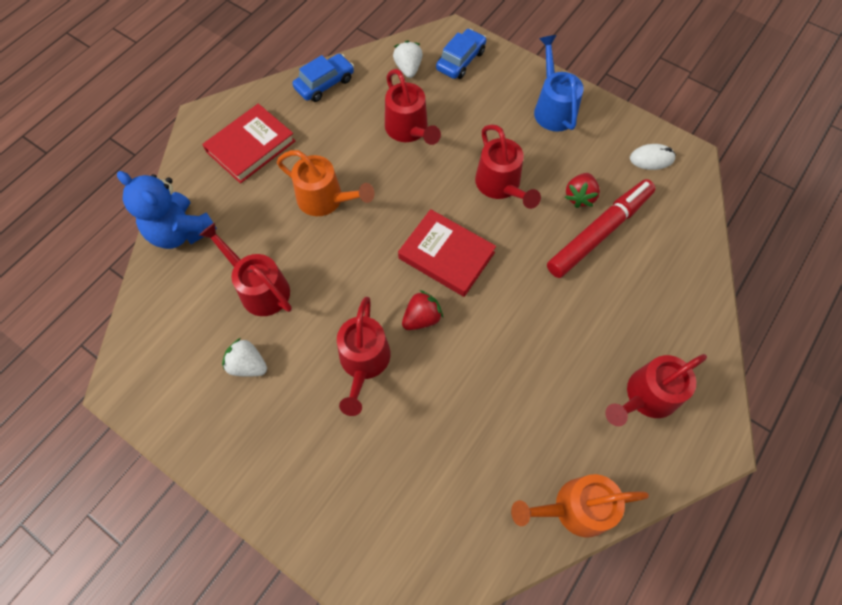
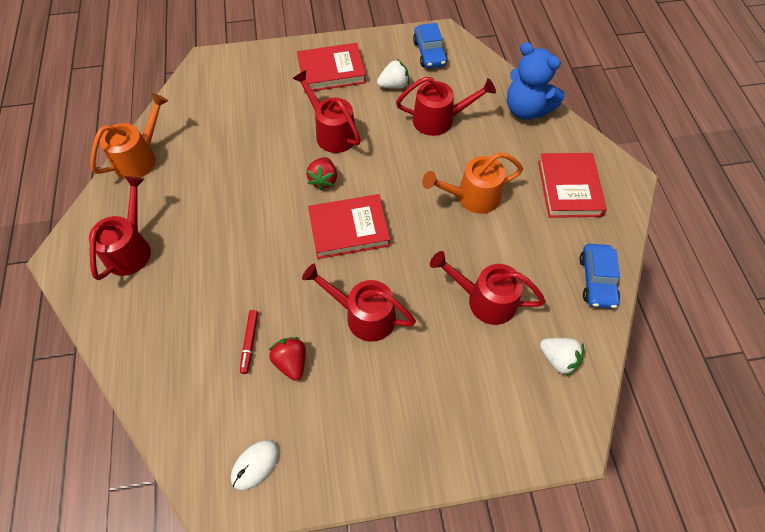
camera: 135 degrees right, 5 degrees down
(181, 231) = (526, 109): blue teddy bear -> blue teddy bear turned 135 degrees counterclockwise
(282, 445) = (331, 71): none -> red book
(460, 60) = (528, 414): blue car -> blue car (429, 53)
(553, 108) = (394, 439): blue watering can -> none
(599, 232) = (249, 343): red marker -> red marker, size x0.43

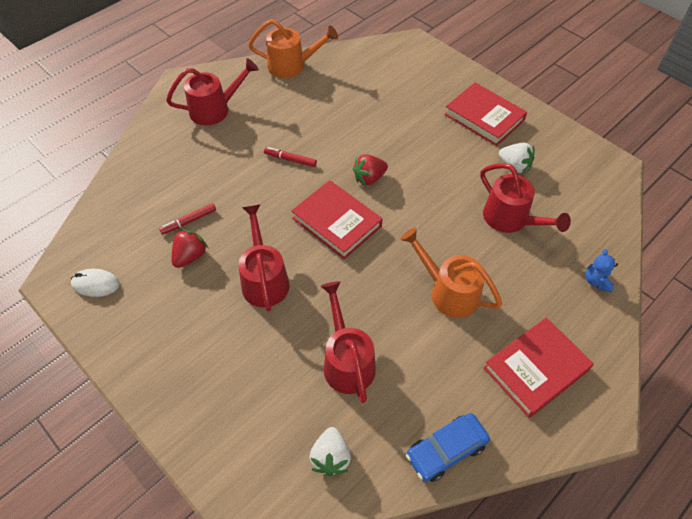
camera: 55 degrees right, 5 degrees down
(251, 223) = (290, 159): none -> red marker
(331, 132) = (421, 155): red watering can -> none
(429, 53) = (580, 169): blue car -> none
(526, 109) = (596, 281): blue teddy bear -> blue teddy bear, size x0.46

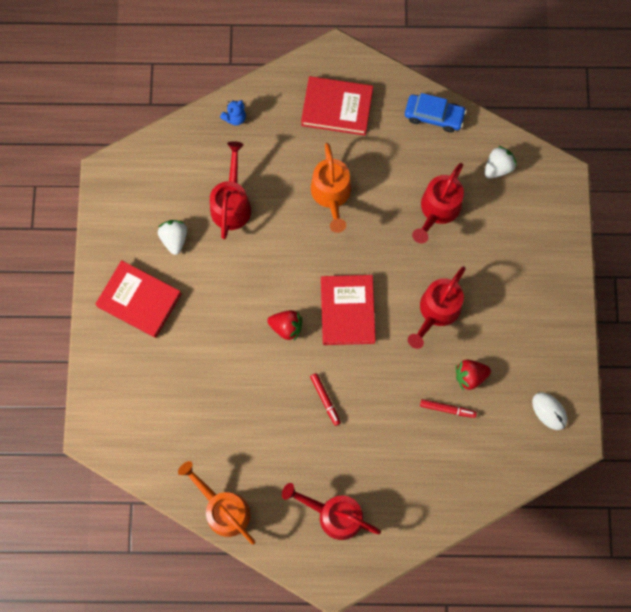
camera: 135 degrees left, 20 degrees up
(484, 117) = (139, 300): red book -> red book turned 60 degrees counterclockwise

